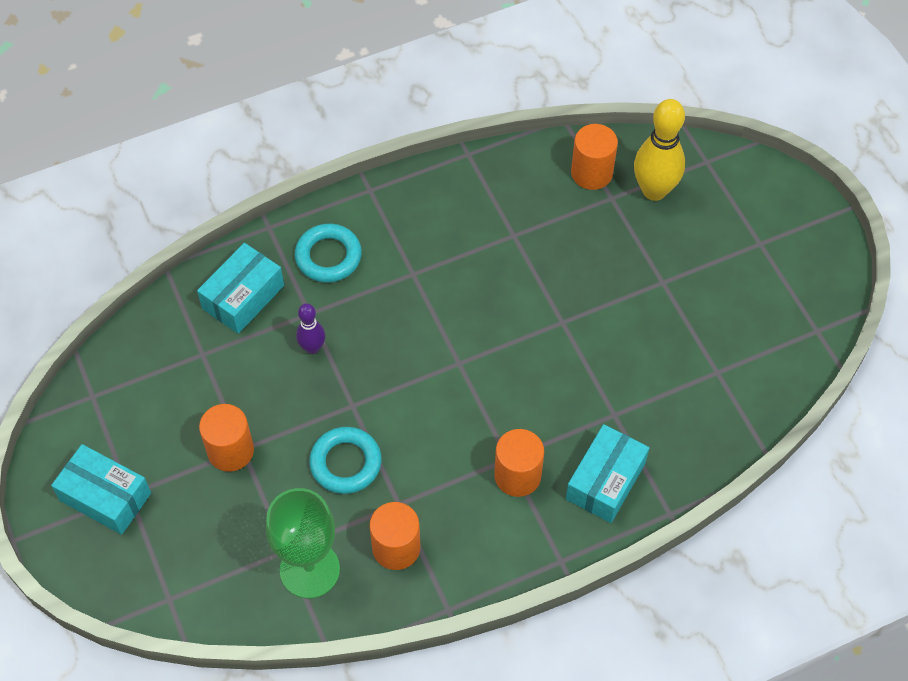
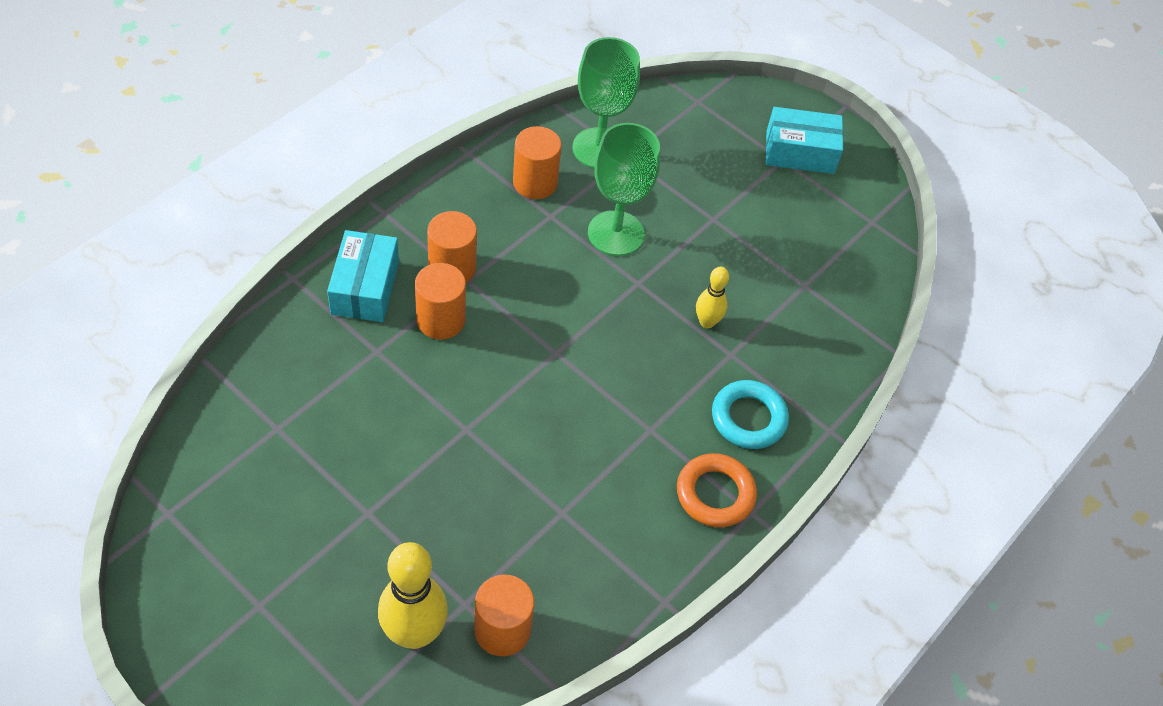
camera: 150 degrees right, 5 degrees down
(230, 451) = (722, 214): orange cylinder -> orange cylinder (440, 320)
(243, 297) = (805, 349): turquoise box -> none
(312, 348) = (707, 322): purple bowling pin -> yellow bowling pin
(345, 463) = (616, 233): turquoise ring -> green goblet
(390, 210) = (715, 494): none -> orange ring

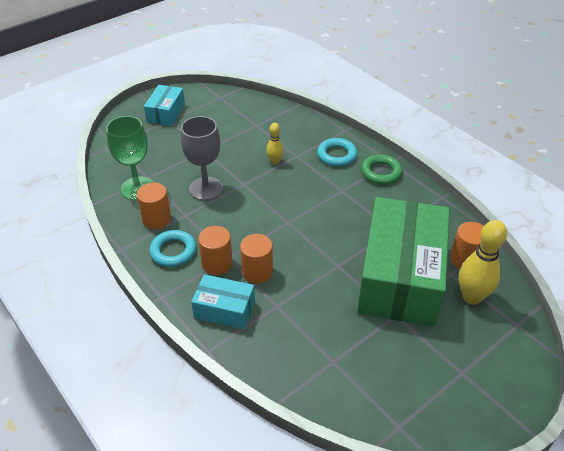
camera: 75 degrees left, 10 degrees down
(449, 521) = (400, 277): none -> green box
(471, 213) = (173, 251): none -> turquoise ring
(616, 233) = (206, 188): green goblet -> grey goblet
(715, 494) = (381, 172): orange ring -> green ring

